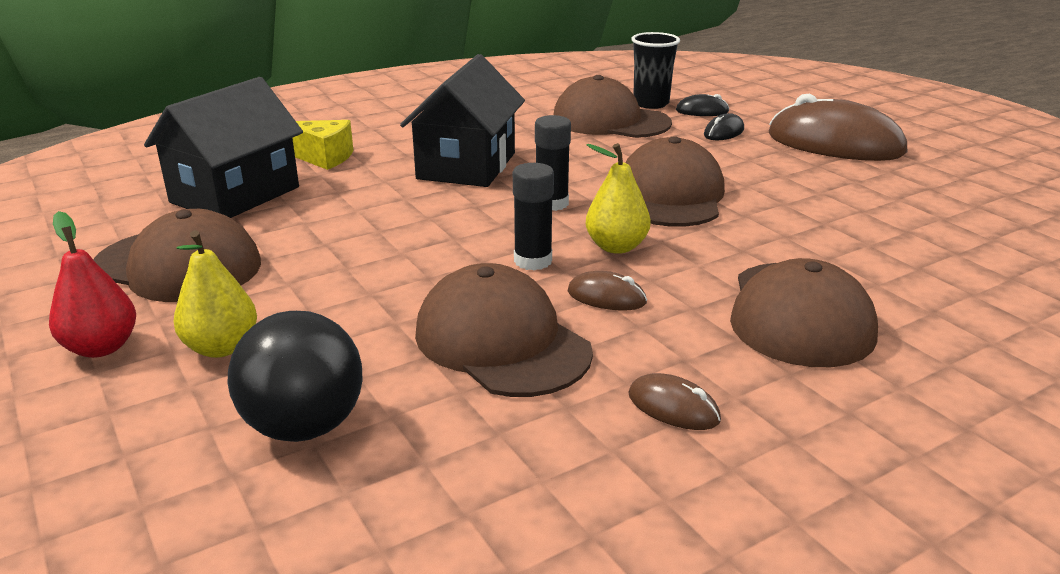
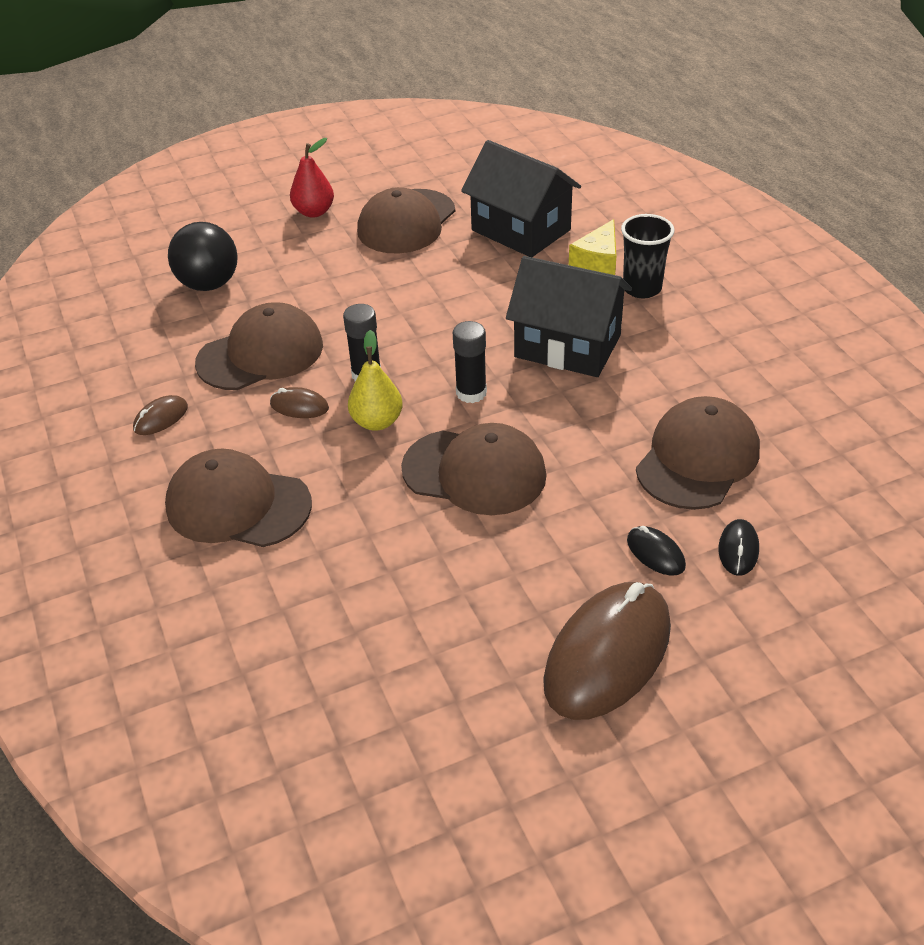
camera: 100 degrees right, 15 degrees up
(221, 347) = (298, 250): yellow pear -> none
(606, 297) = (299, 406): brown mouse -> brown mouse turned 75 degrees clockwise
(651, 103) = (768, 505): black cup -> black cup (642, 288)

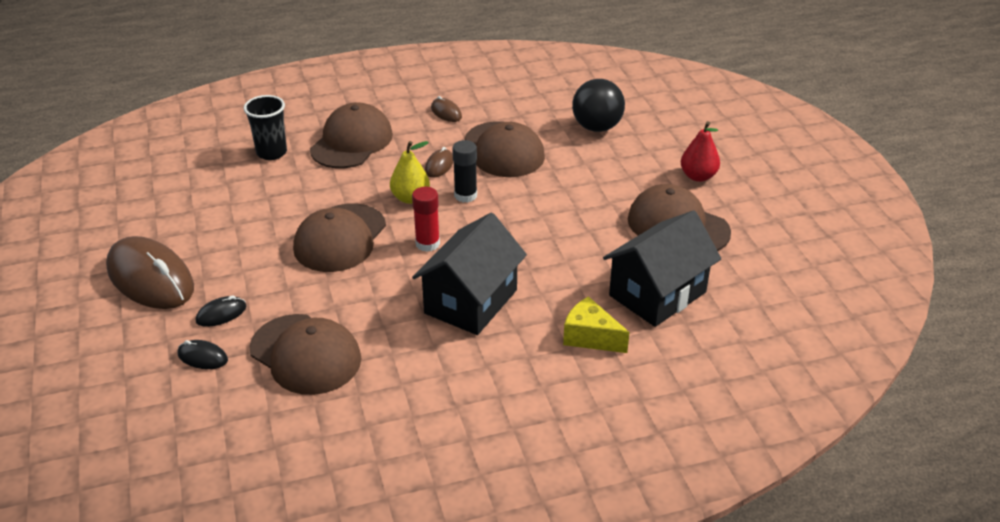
camera: 95 degrees right, 5 degrees down
(471, 393) = (427, 244): black glue stick -> red glue stick
(642, 288) = (546, 361): black cup -> black cup (271, 153)

